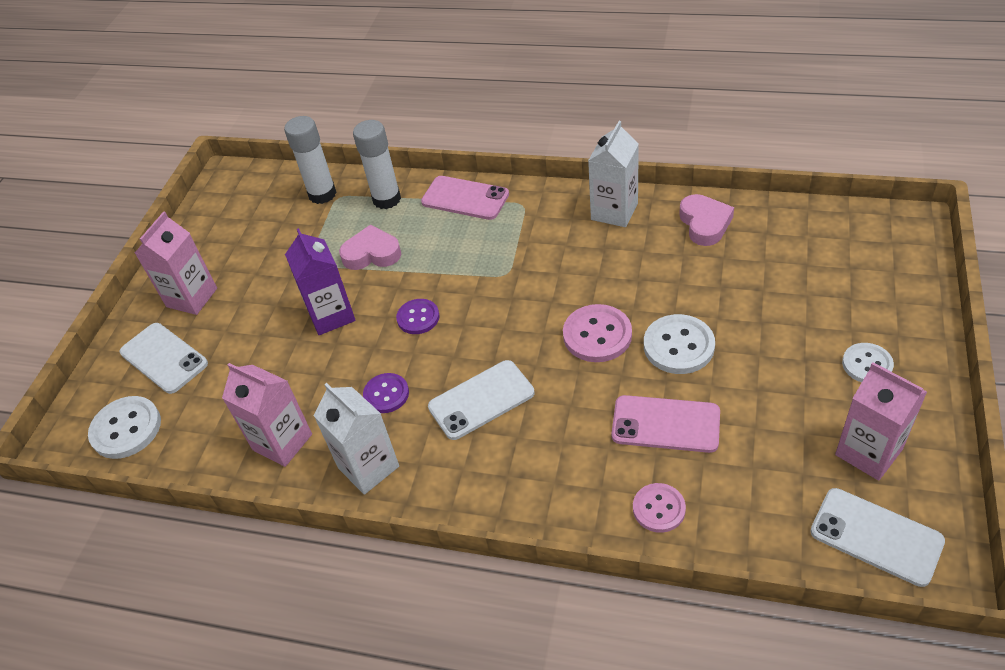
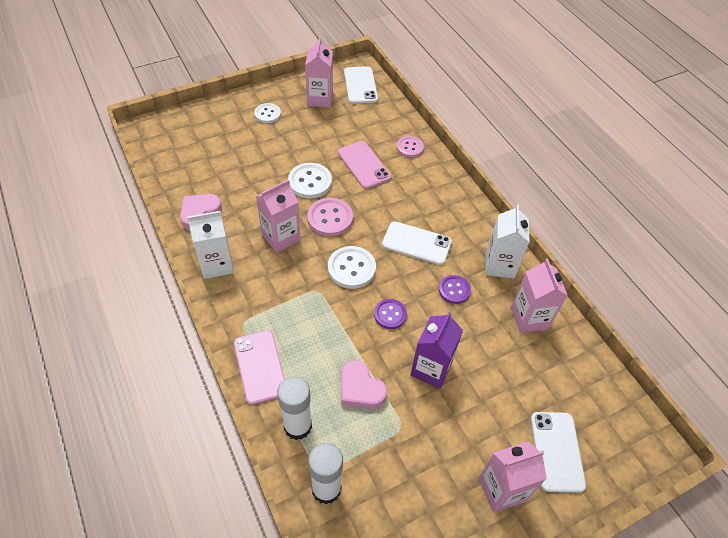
camera: 140 degrees left, 5 degrees up
(126, 429) = (613, 418): white button -> white button (351, 268)
(606, 277) = (281, 237): none -> pink carton

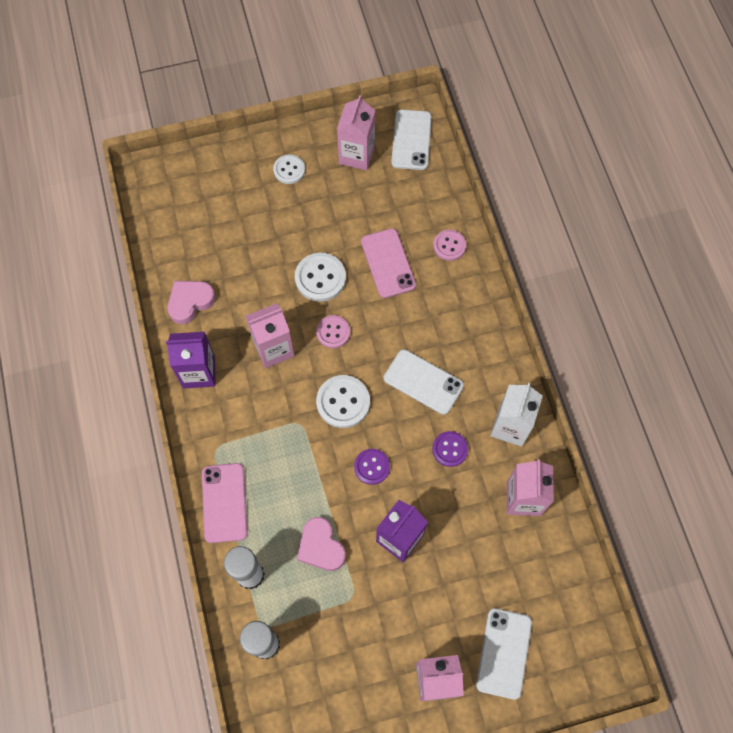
camera: 15 degrees right, 15 degrees up
(217, 264) = (199, 372): white carton -> purple carton
(330, 218) = (333, 332): pink button -> pink button, size x0.65

